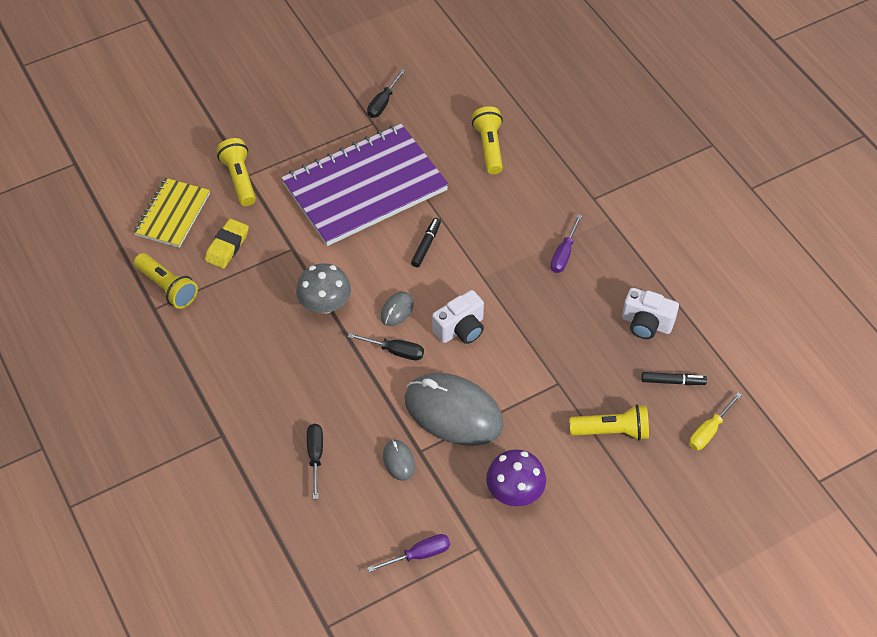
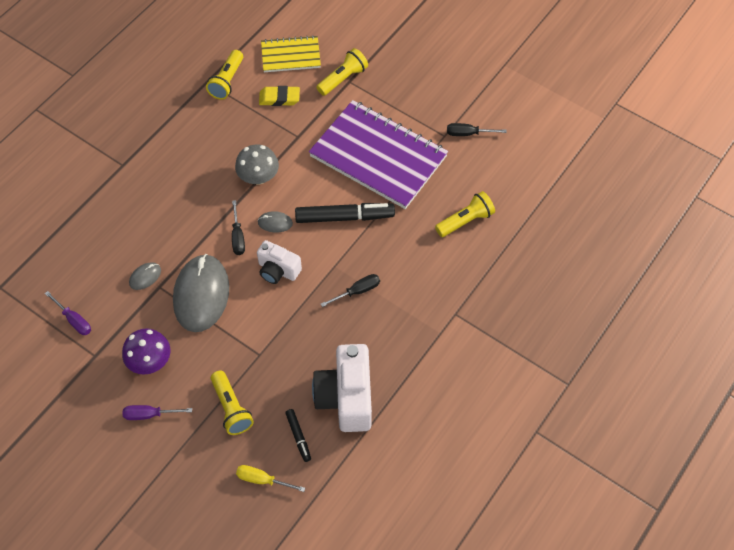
camera: 65 degrees right, 5 degrees up
(315, 456) = (128, 225): black screwdriver -> black screwdriver (357, 291)
(426, 245) = (344, 217): black marker -> black marker, size x1.96
(564, 254) = (385, 313): purple screwdriver -> purple screwdriver (149, 414)
(646, 324) = (346, 397): white camera -> white camera, size x1.68

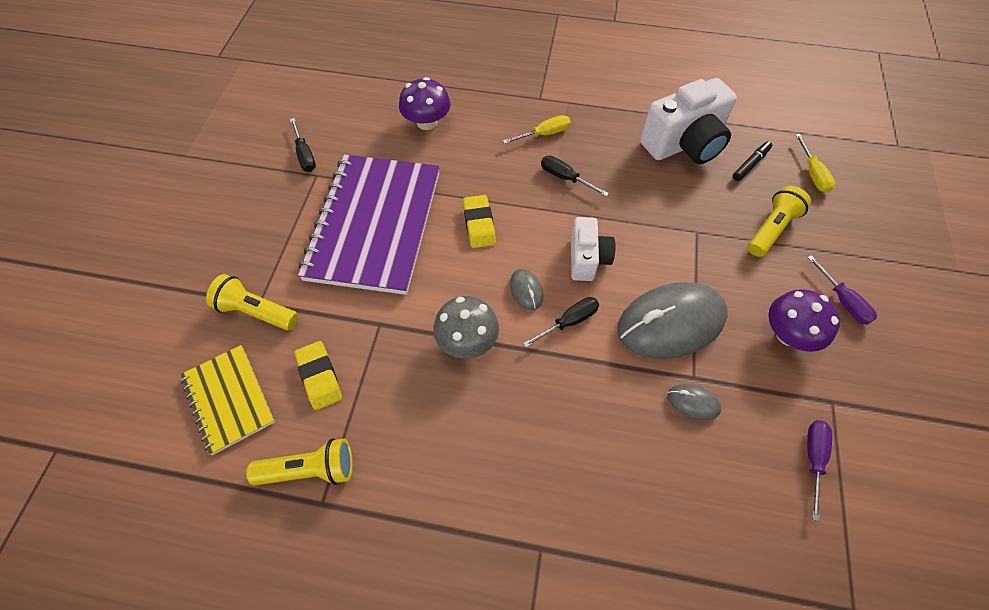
camera: 115 degrees left, 0 degrees up
(344, 217) = (479, 224): black marker -> yellow eraser
(411, 298) = (544, 134): none -> yellow screwdriver
(465, 221) = (427, 122): yellow flashlight -> purple mushroom

